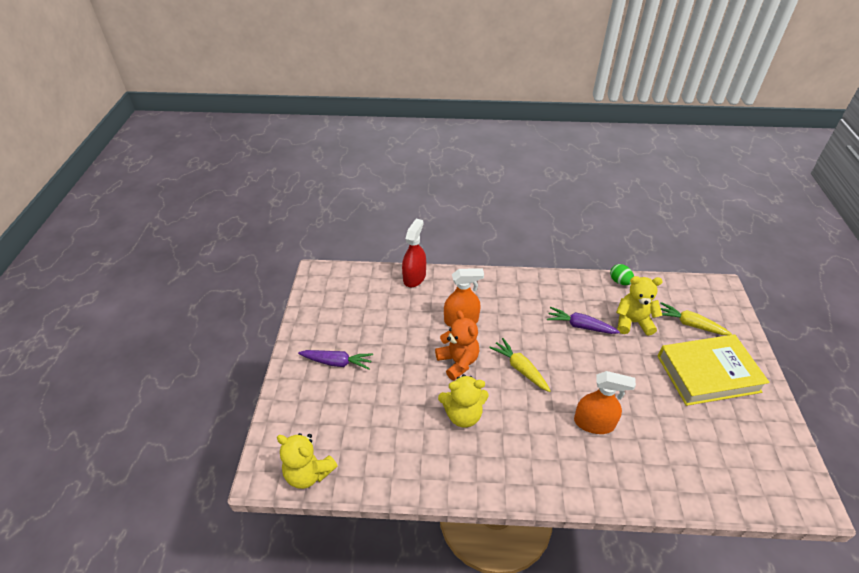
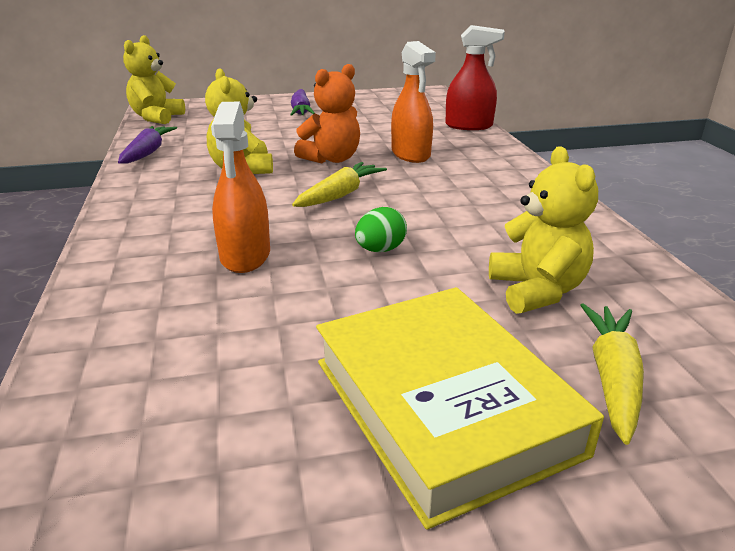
camera: 75 degrees right, 15 degrees down
(580, 326) = (474, 235): purple carrot -> purple carrot (148, 153)
(619, 281) = (655, 273): green egg -> green egg (380, 250)

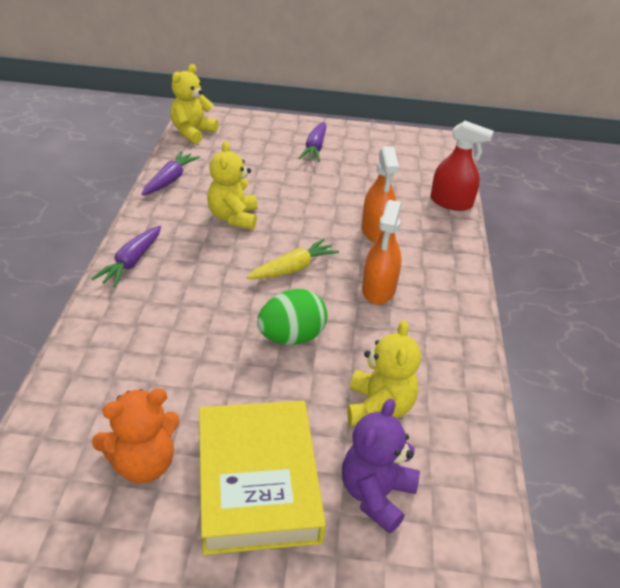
camera: 15 degrees right, 10 degrees up
(130, 223) = (131, 262): none -> purple carrot
(245, 256) = (196, 318): orange spray bottle -> orange spray bottle (378, 290)
(332, 159) = (308, 222): orange teddy bear -> orange teddy bear (143, 463)
(380, 250) = (291, 337): green egg -> green egg, size x1.63
(612, 378) = (376, 494): yellow carrot -> purple teddy bear

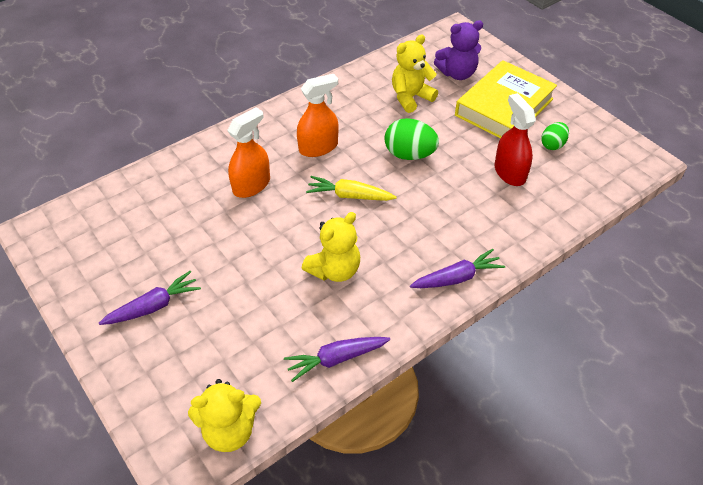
camera: 130 degrees left, 10 degrees up
(143, 463) = (552, 145): orange teddy bear -> green egg
(451, 202) = (159, 171): red spray bottle -> red spray bottle (509, 172)

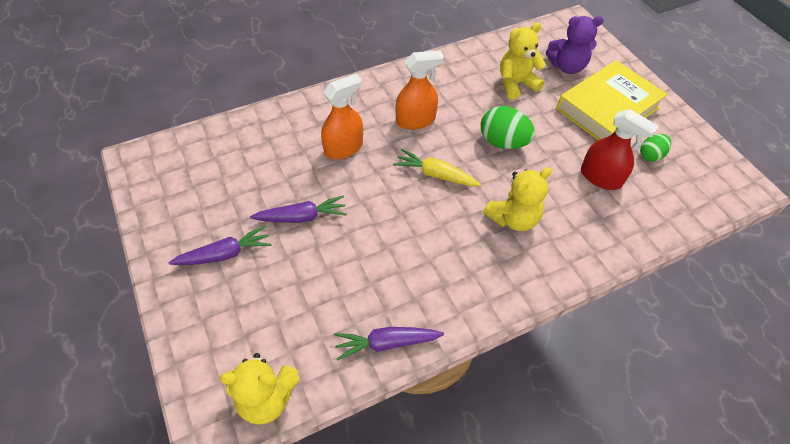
camera: 10 degrees right, 5 degrees up
(334, 270) = (404, 249): yellow teddy bear -> yellow teddy bear (513, 218)
(457, 278) = (525, 280): purple carrot -> purple carrot (302, 217)
(509, 172) = (600, 177): red spray bottle -> red spray bottle turned 135 degrees clockwise

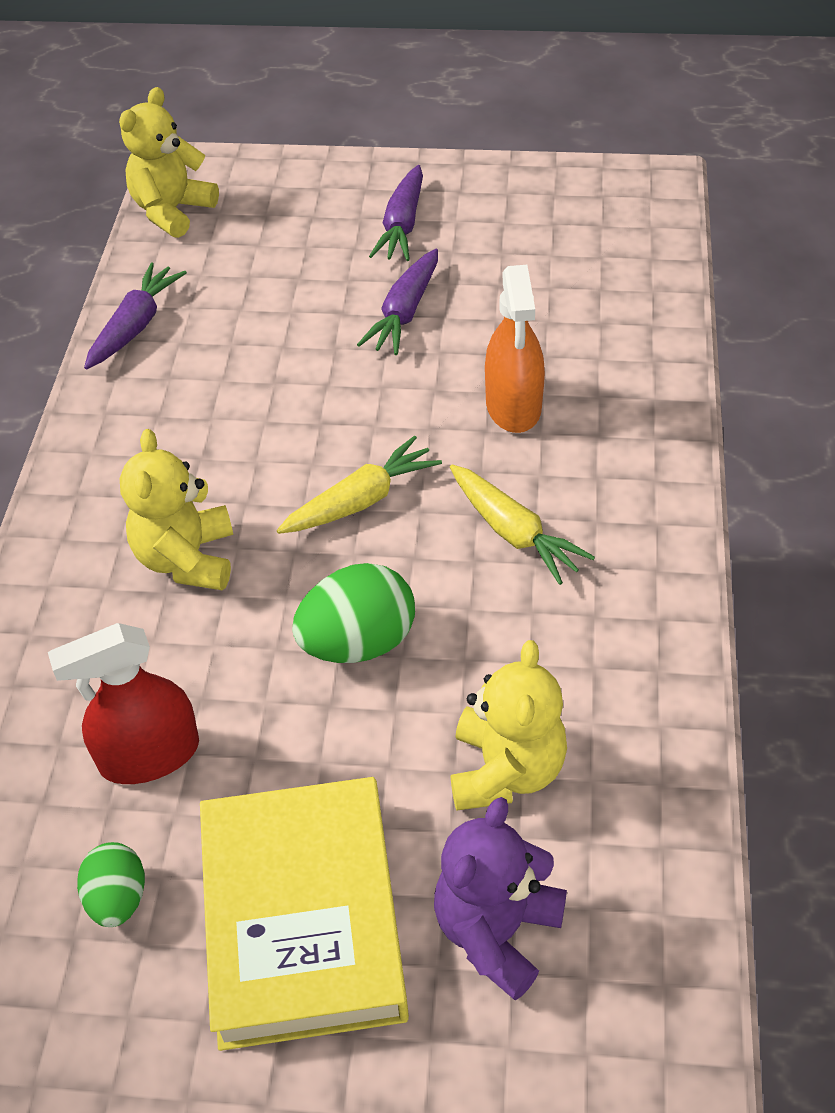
camera: 125 degrees right, 5 degrees down
(415, 120) = (514, 533): orange spray bottle -> yellow carrot

